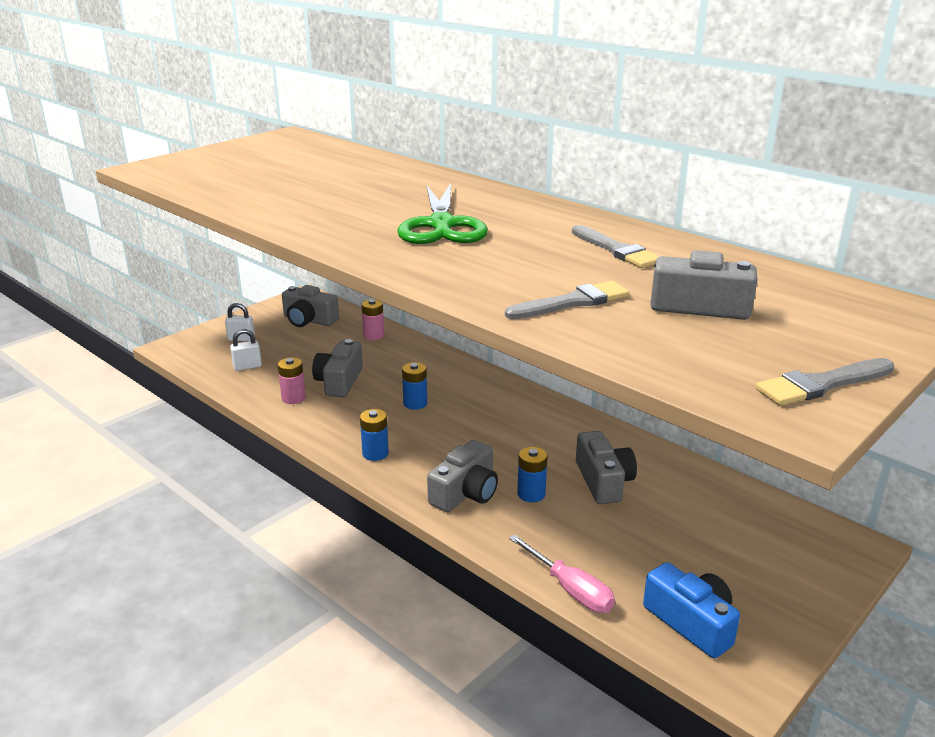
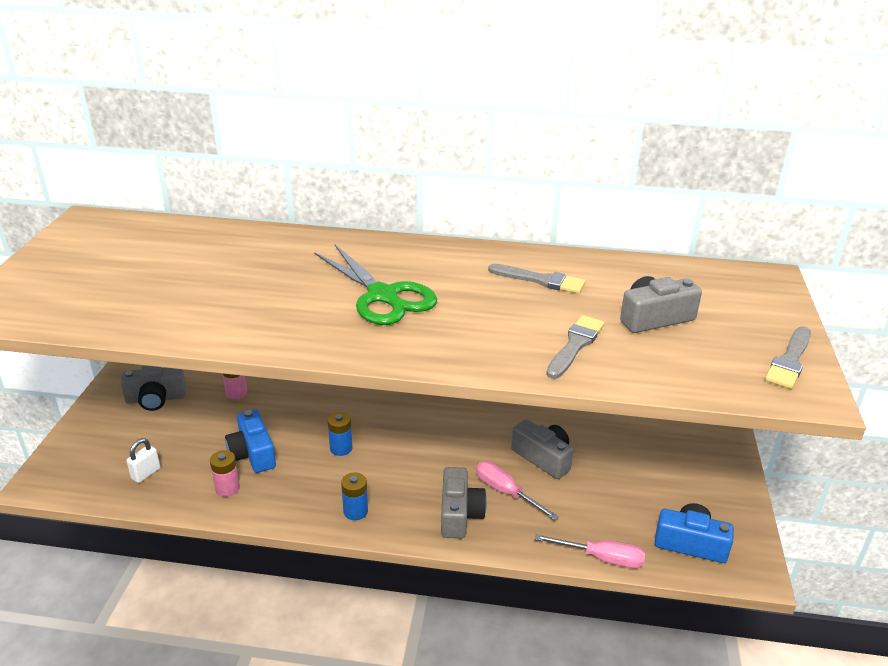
camera: 35 degrees left, 5 degrees up
(241, 339) = (106, 445): white padlock -> none
(339, 381) = (253, 453): grey camera -> blue camera
(531, 494) = (506, 492): blue battery -> pink screwdriver

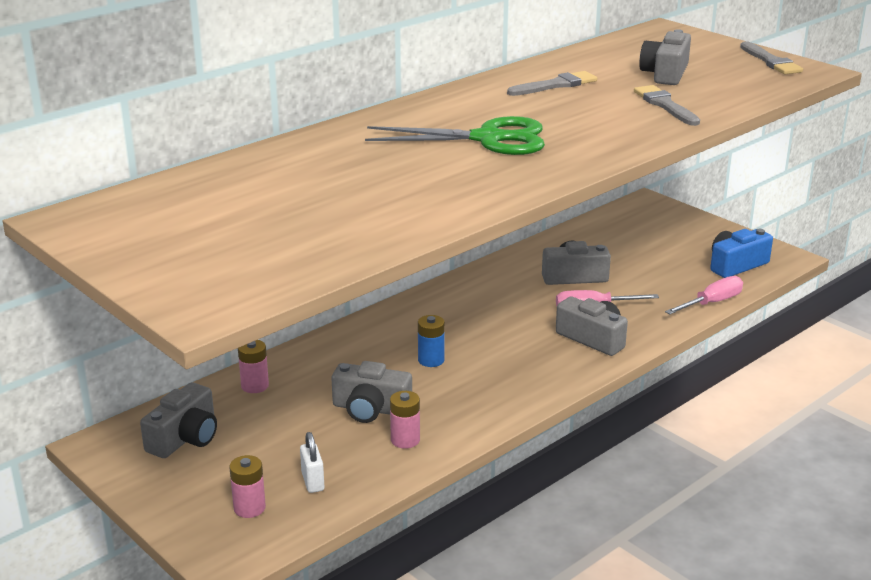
camera: 50 degrees left, 5 degrees down
(98, 463) = (249, 508): none -> pink battery
(253, 453) = (370, 409): blue camera -> grey camera
(355, 511) = (528, 384): blue battery -> none

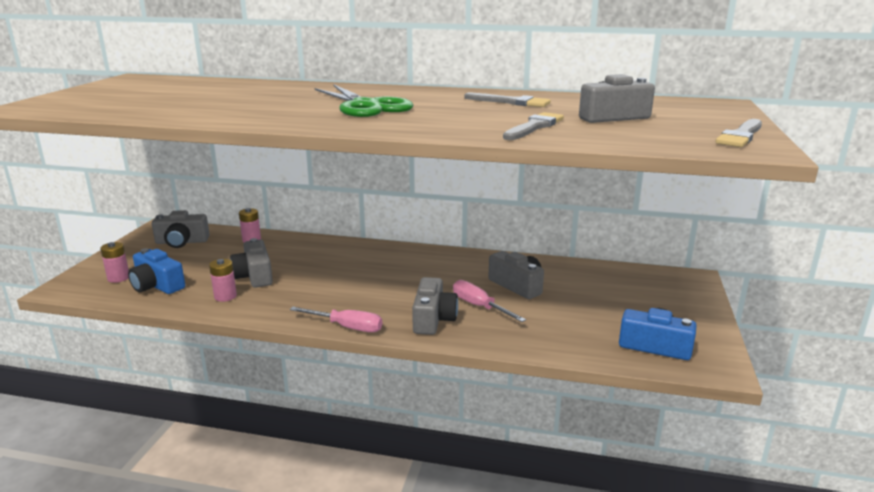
camera: 55 degrees right, 5 degrees down
(313, 482) = (157, 285): white padlock -> blue camera
(431, 360) = (333, 275): blue battery -> none
(711, 303) = (566, 353): pink screwdriver -> pink screwdriver (347, 327)

